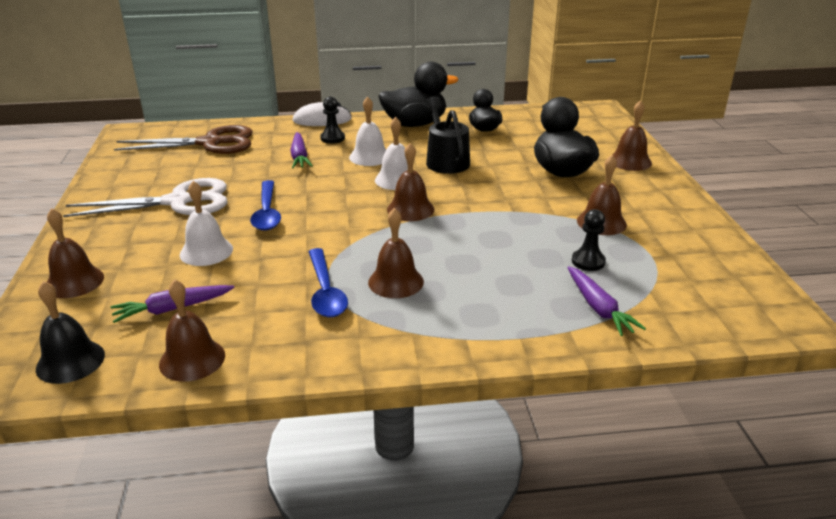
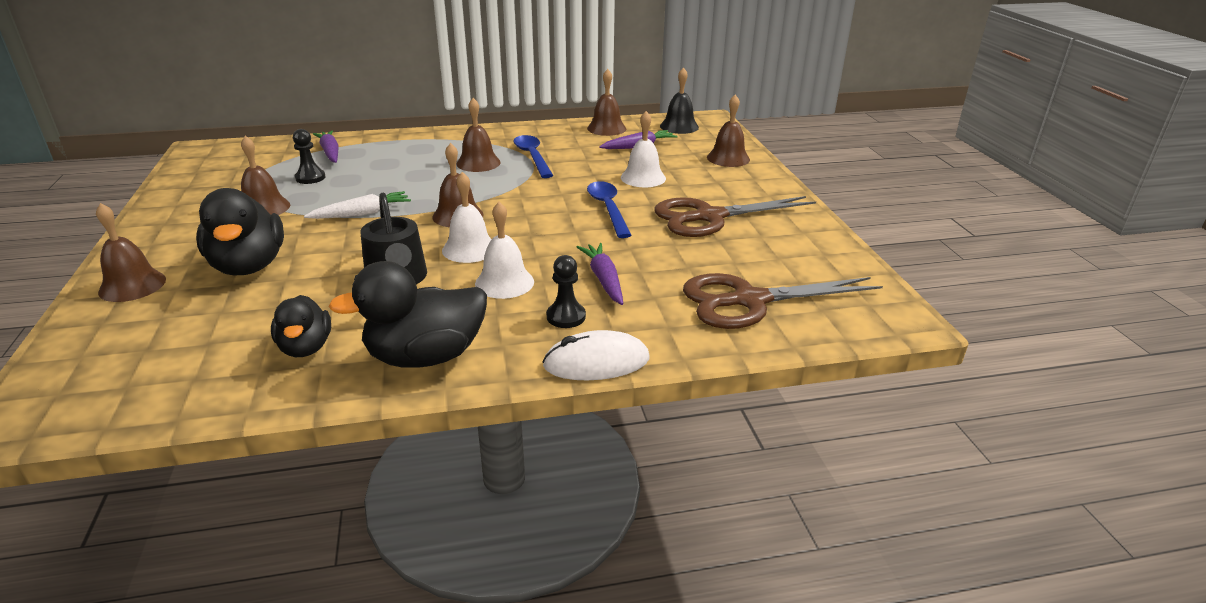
camera: 175 degrees right, 0 degrees up
(178, 202) = (709, 217): white scissors -> brown scissors
(501, 213) = (362, 214): none -> white carrot

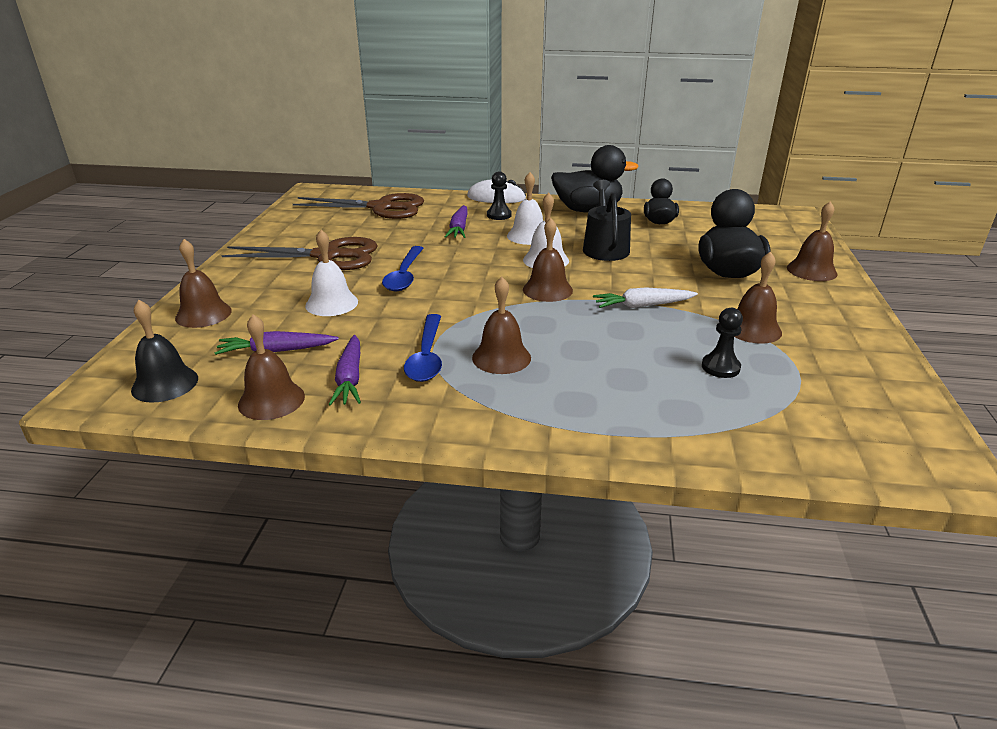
camera: 160 degrees left, 0 degrees up
(330, 152) = (713, 418): purple carrot -> purple carrot (350, 378)

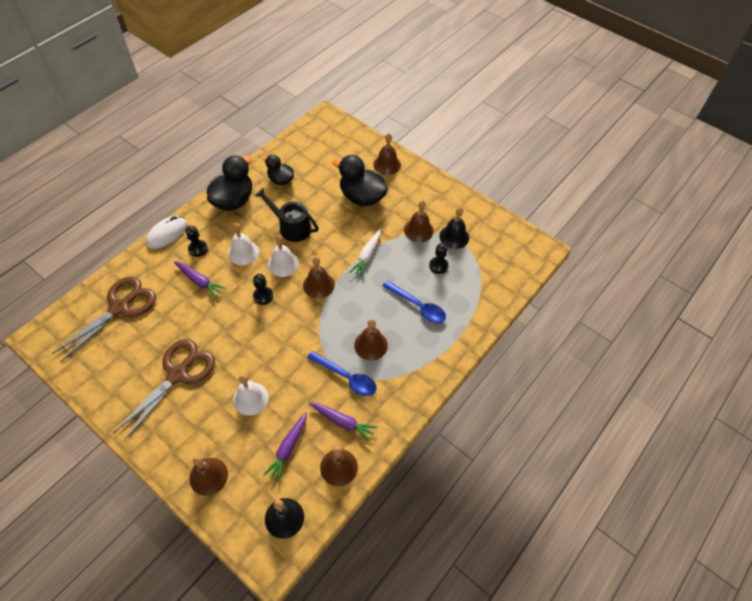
camera: 60 degrees left, 25 degrees up
(404, 275) = (244, 344): blue spoon -> blue spoon (418, 306)
(484, 264) = (263, 296): none -> black pawn
(797, 363) = (454, 237): none -> black bell

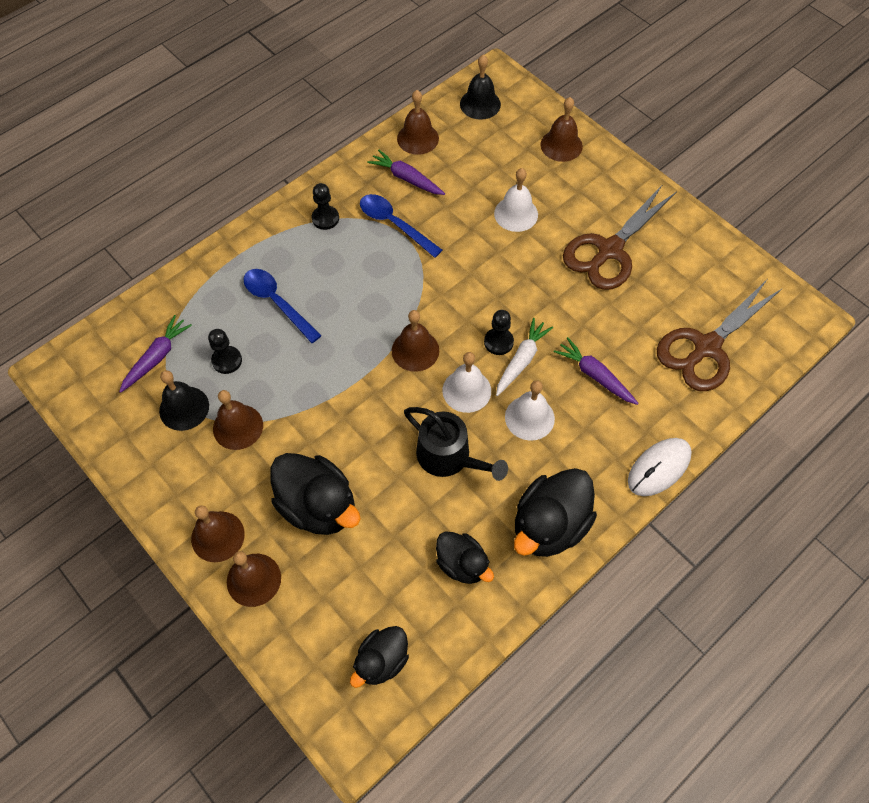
camera: 170 degrees left, 5 degrees up
(198, 249) = (603, 432): black pawn -> black pawn (325, 218)
(288, 448) = (473, 160): purple carrot -> purple carrot (157, 357)
(317, 141) = (381, 661): none -> black duck
(367, 256) = (333, 390): white carrot -> white carrot (521, 360)
(371, 345) = (355, 259): brown bell -> brown bell (217, 536)

